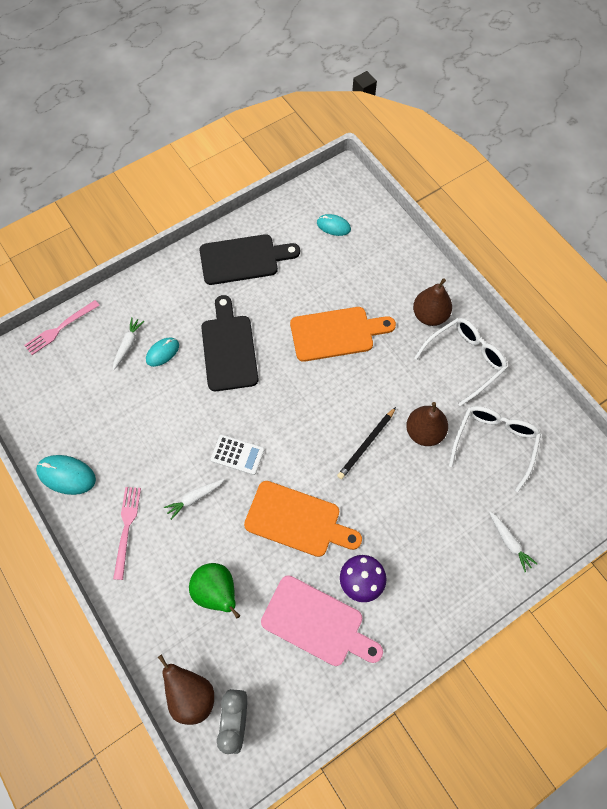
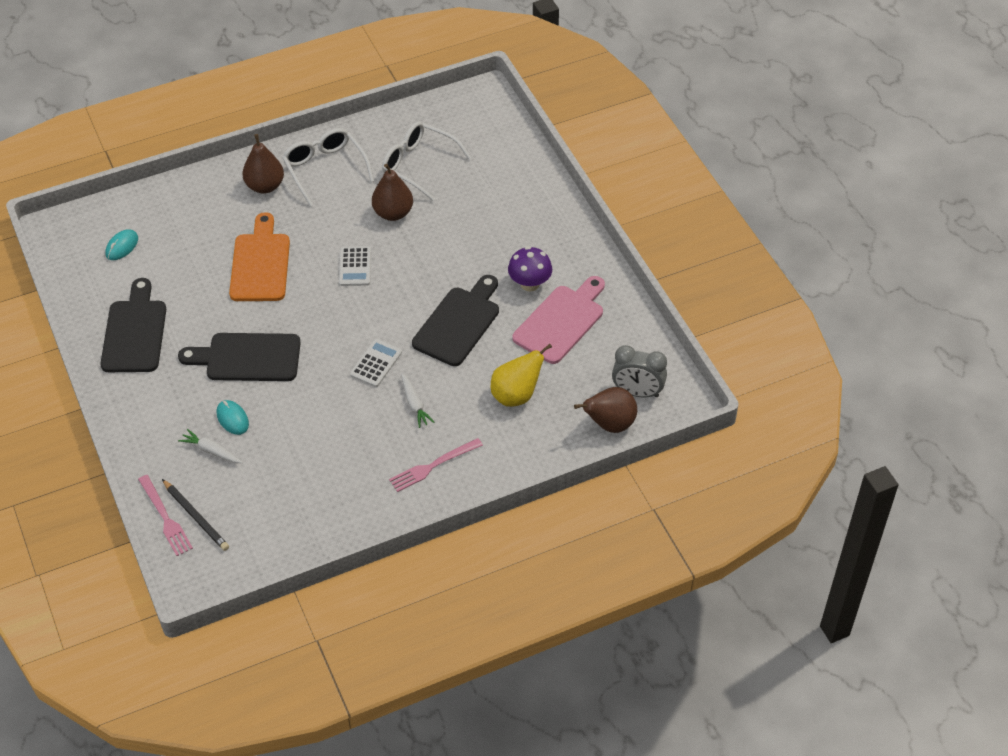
camera: 80 degrees left, 15 degrees down
(66, 475) = (358, 518): turquoise mouse -> none
(126, 528) = (433, 466): pink fork -> pink fork turned 45 degrees counterclockwise
(216, 592) = (516, 395): green pear -> yellow pear
(297, 520) = (458, 323): orange cutting board -> black cutting board
(349, 412) = (355, 267): none -> white calculator
(366, 444) = (394, 258): black pencil -> black pencil (196, 516)
(509, 542) = (516, 174): white carrot -> none

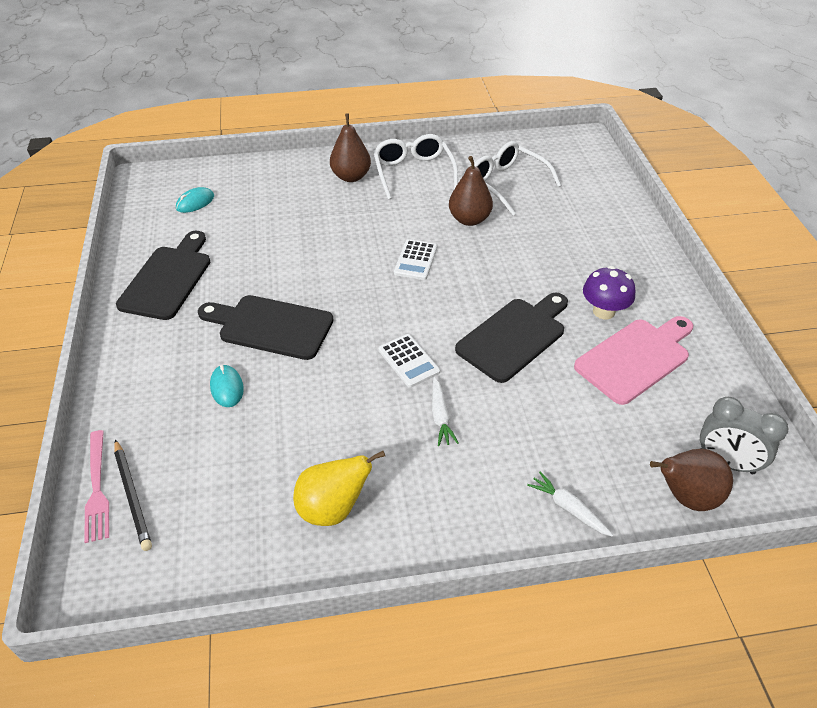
camera: 15 degrees right, 5 degrees down
(211, 451) = (187, 419): white carrot -> white carrot (568, 508)
(260, 264) = (320, 240): orange cutting board -> none
(376, 363) = (408, 361): white calculator -> white calculator turned 105 degrees clockwise
(433, 466) = (444, 499): pink fork -> none
(516, 395) = (567, 432): yellow pear -> yellow pear (333, 508)

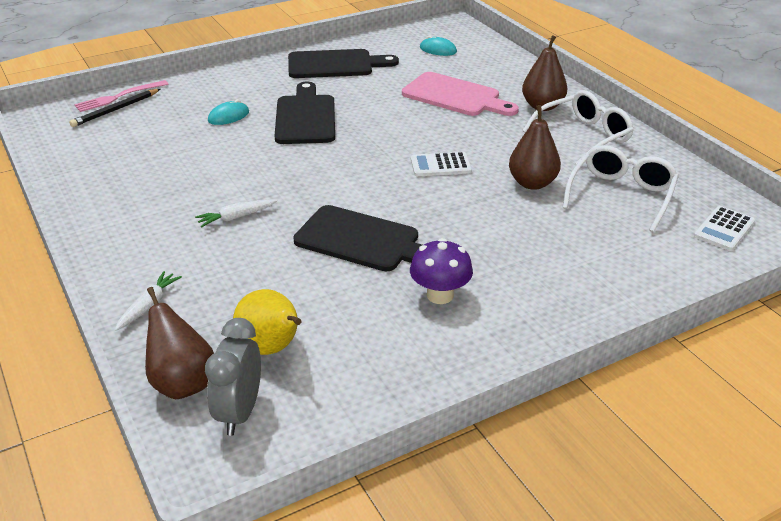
camera: 70 degrees right, 10 degrees down
(333, 508) = (122, 187): yellow pear -> yellow pear (271, 348)
(408, 361) = (298, 188): white calculator -> white calculator (724, 229)
(635, 358) = (374, 327): pink cutting board -> pink cutting board (455, 96)

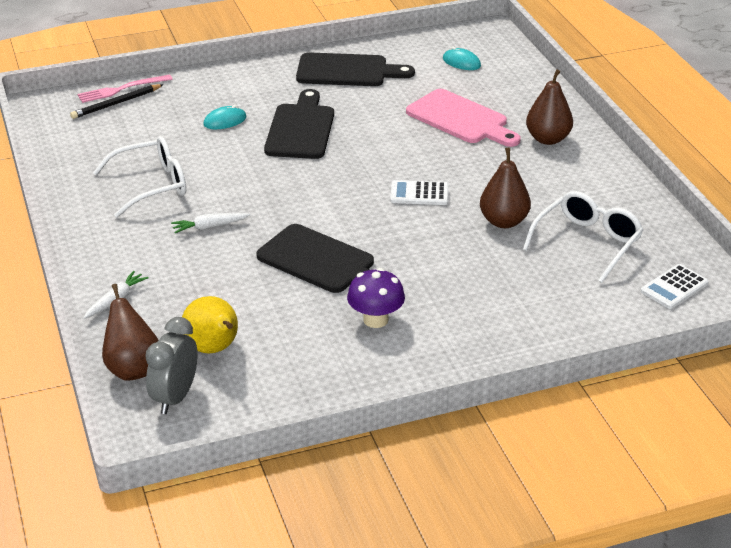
camera: 10 degrees right, 0 degrees up
(584, 136) = (577, 177): white glasses -> white glasses (152, 185)

